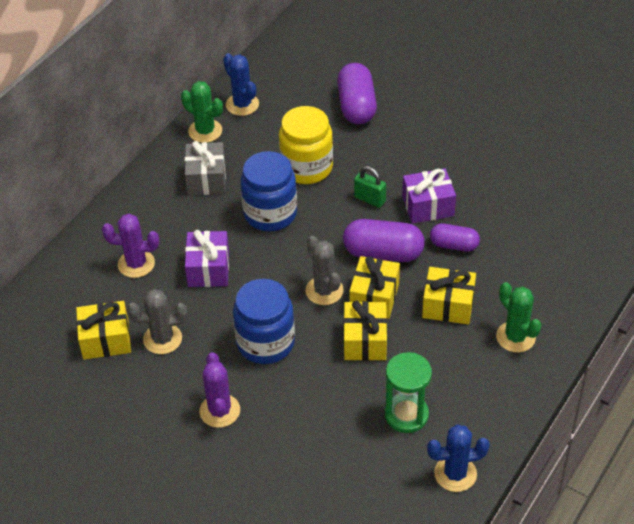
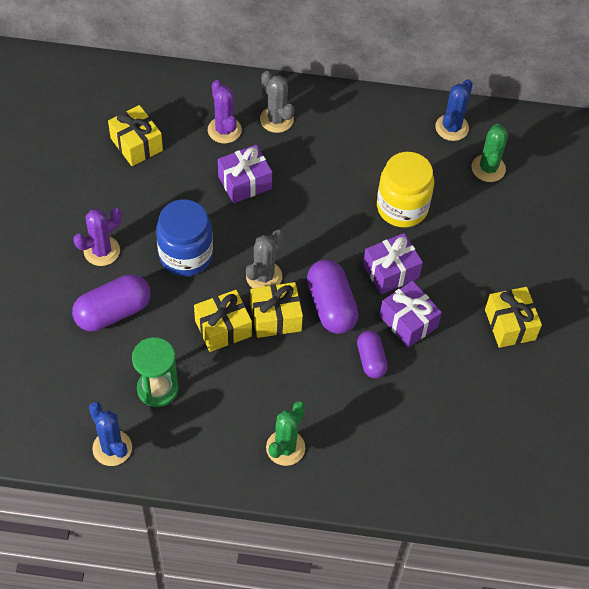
camera: 60 degrees right, 10 degrees up
(162, 339) = (155, 182): grey cactus -> grey cactus (276, 119)
(205, 131) = (402, 114): green cactus -> green cactus (488, 168)
(206, 179) = (345, 139): grey gift -> none
(270, 214) = (331, 202): blue jar -> none
(356, 106) = (504, 217): purple capsule -> purple capsule (113, 312)
(370, 199) = (391, 271): green padlock -> purple gift
(448, 305) = (295, 379): yellow gift -> yellow gift (510, 324)

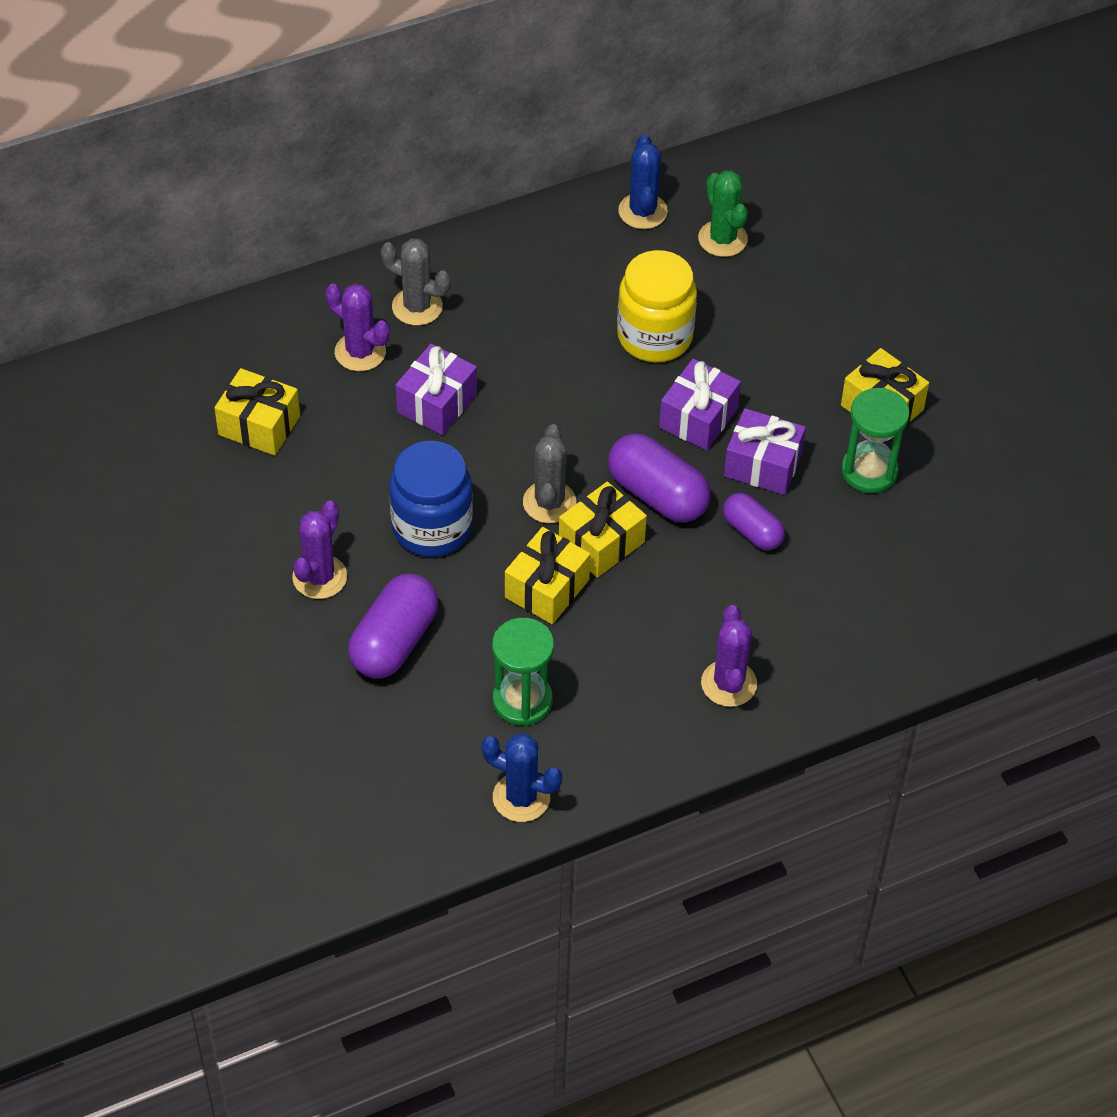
camera: 30 degrees left, 5 degrees down
(285, 448) = (728, 684): green cactus -> purple cactus
(472, 361) = (869, 471): none -> green hourglass

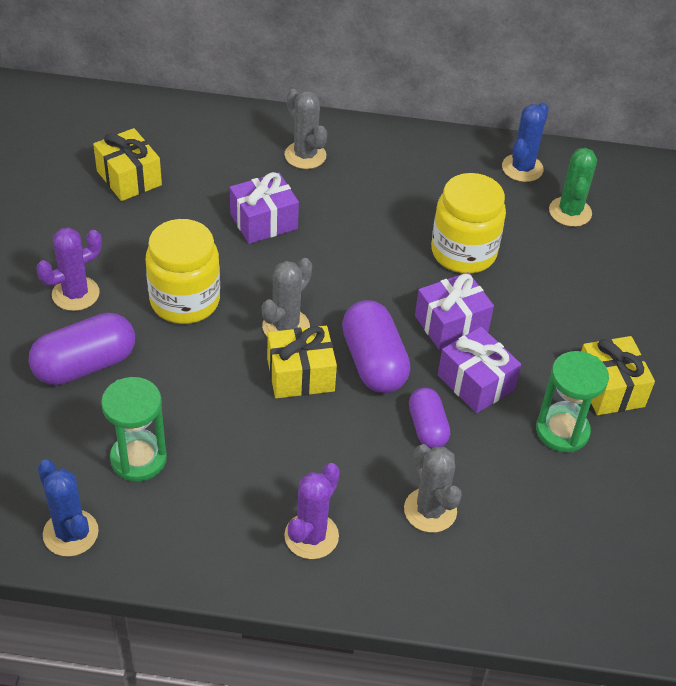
camera: 30 degrees right, 5 degrees down
(360, 352) = (240, 165): purple cactus -> none
(432, 527) = (185, 301): blue jar -> yellow jar
(547, 588) = (230, 386): yellow gift -> none
(810, 605) = (430, 510): none -> grey cactus

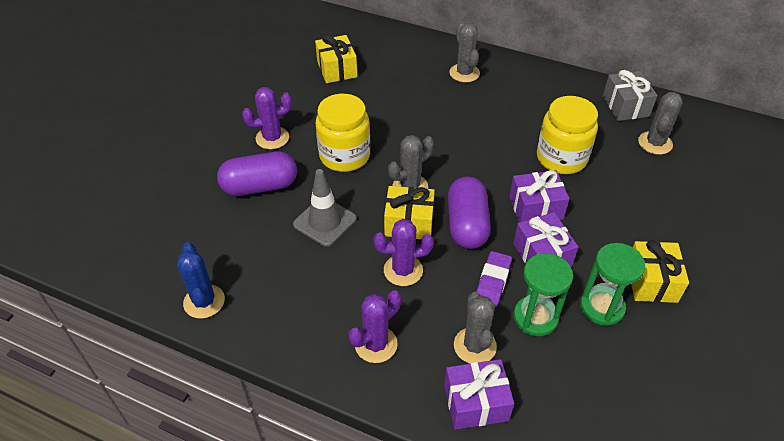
camera: 20 degrees right, 0 degrees up
(138, 459) = (271, 259): green hourglass -> green hourglass (535, 317)
(191, 395) = (325, 222): none -> grey traffic cone
(264, 221) = (419, 112): purple gift -> purple gift (476, 403)
(313, 437) = (403, 270): none -> purple cactus
(427, 427) = (493, 281): purple capsule -> purple eraser
(522, 168) = (625, 106): blue cactus -> grey gift
(570, 212) = (655, 143): green cactus -> grey cactus

